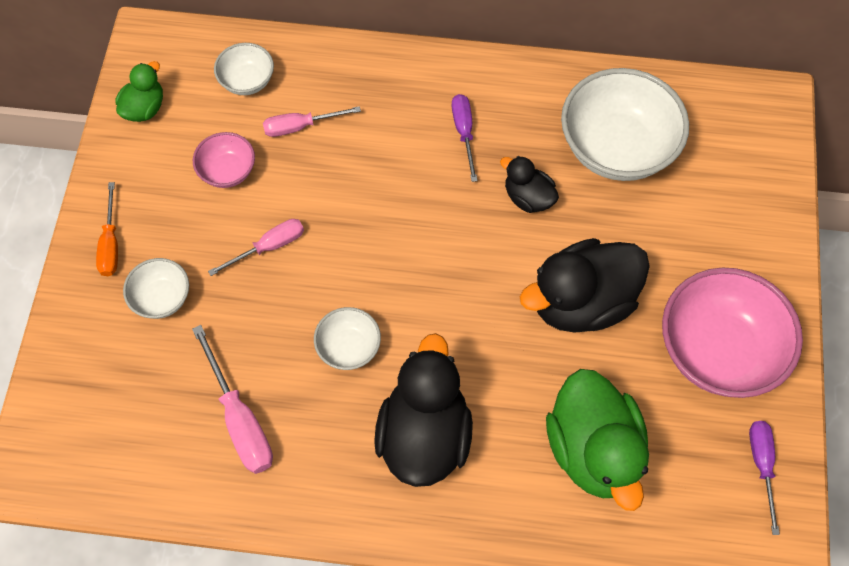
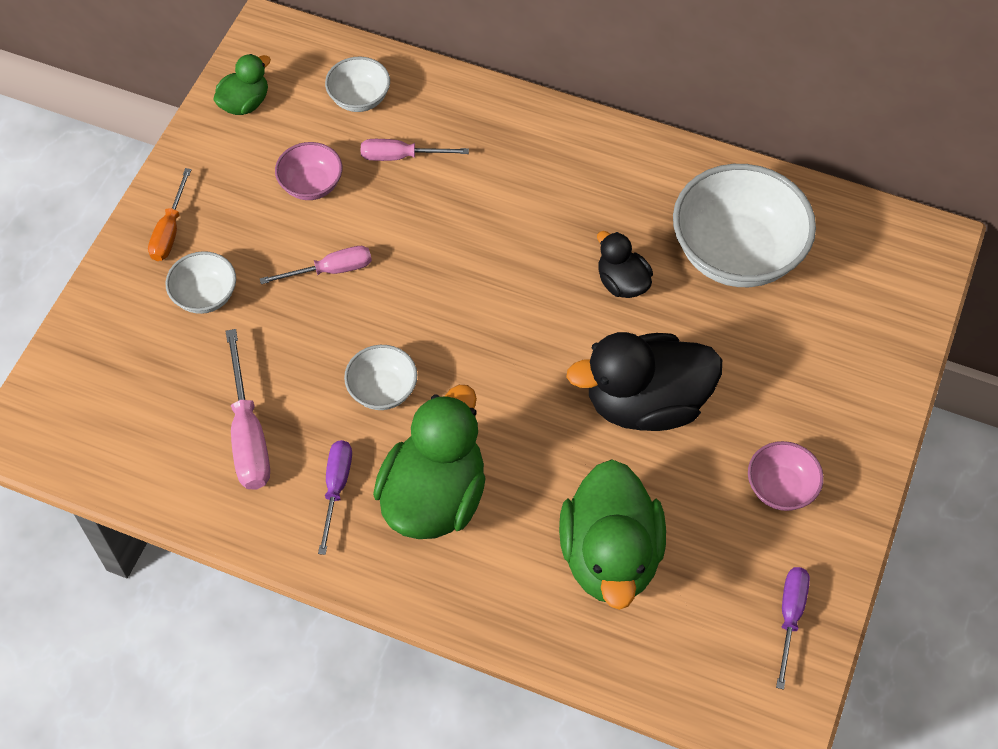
camera: 15 degrees right, 5 degrees down
(424, 435) = (434, 496): black duck -> green duck
(464, 133) = (574, 201): purple screwdriver -> purple screwdriver (336, 488)
(718, 350) = (780, 488): pink bowl -> pink bowl, size x0.49

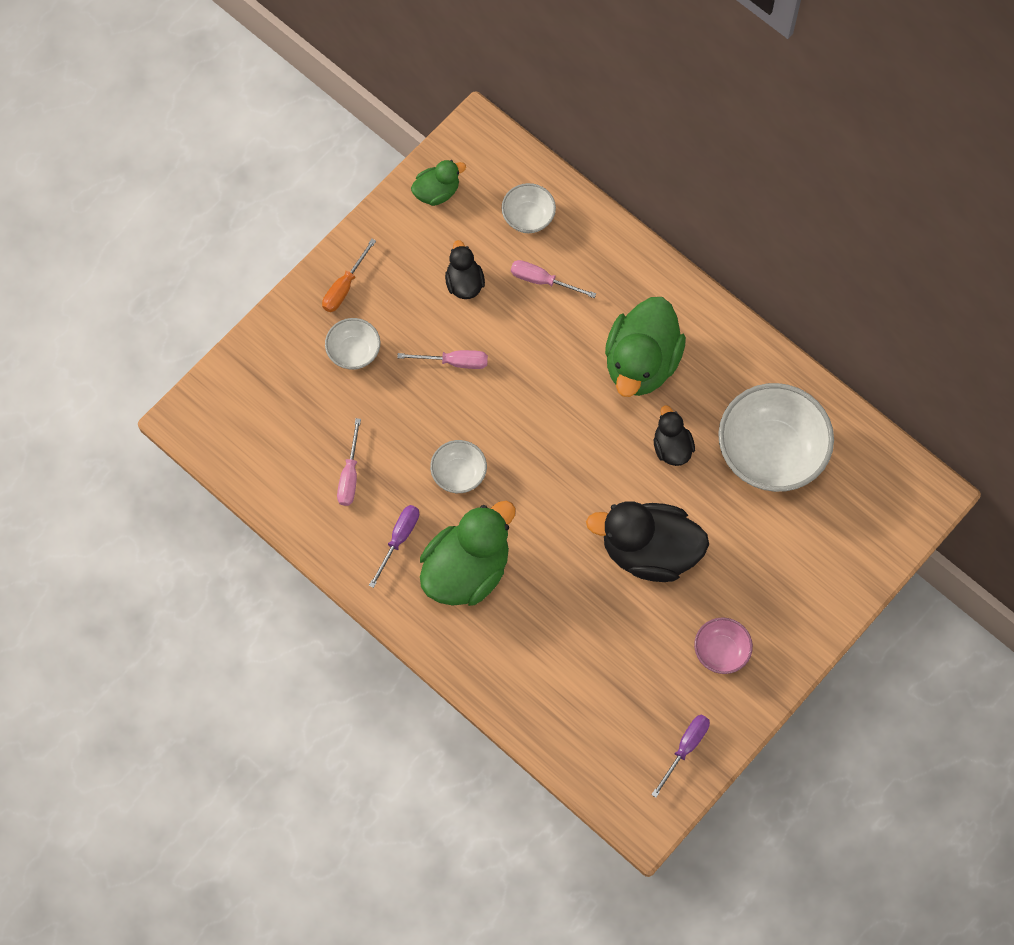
camera: 20 degrees right, 10 degrees up
(248, 434) = (350, 475): pink screwdriver -> pink screwdriver, size x0.66
(311, 185) = (464, 283): pink bowl -> black duck
(610, 556) = (575, 658): green duck -> green duck (641, 363)

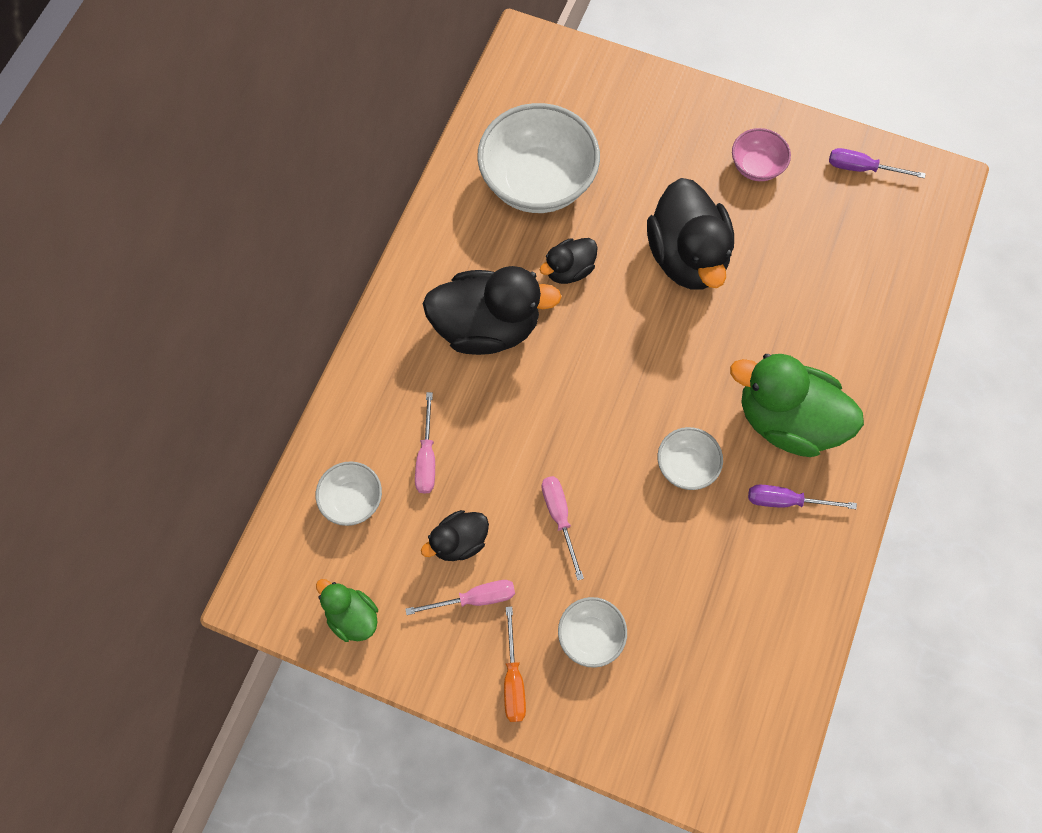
camera: 110 degrees left, 0 degrees up
(344, 287) = (513, 679): orange screwdriver -> orange screwdriver turned 75 degrees clockwise
(350, 475) = (738, 581): pink screwdriver -> pink screwdriver (474, 598)
(641, 363) = (487, 327): green duck -> black duck

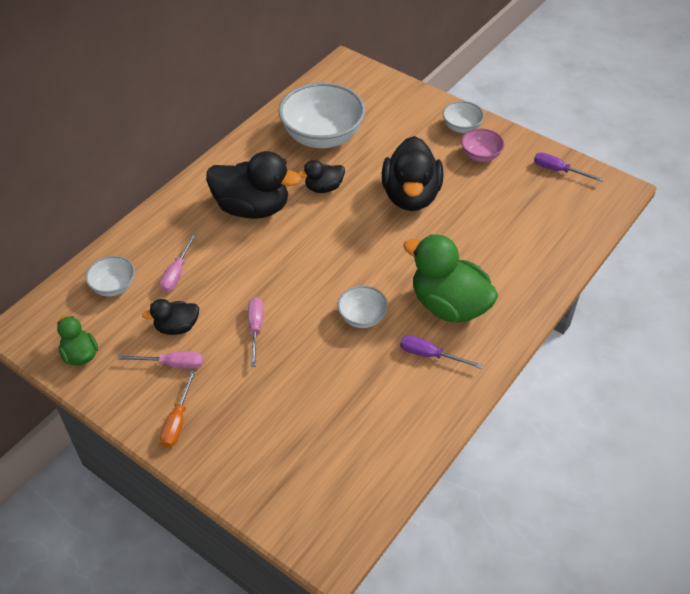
camera: 15 degrees right, 20 degrees down
(590, 635) = (247, 406): white bowl -> white bowl (461, 127)

